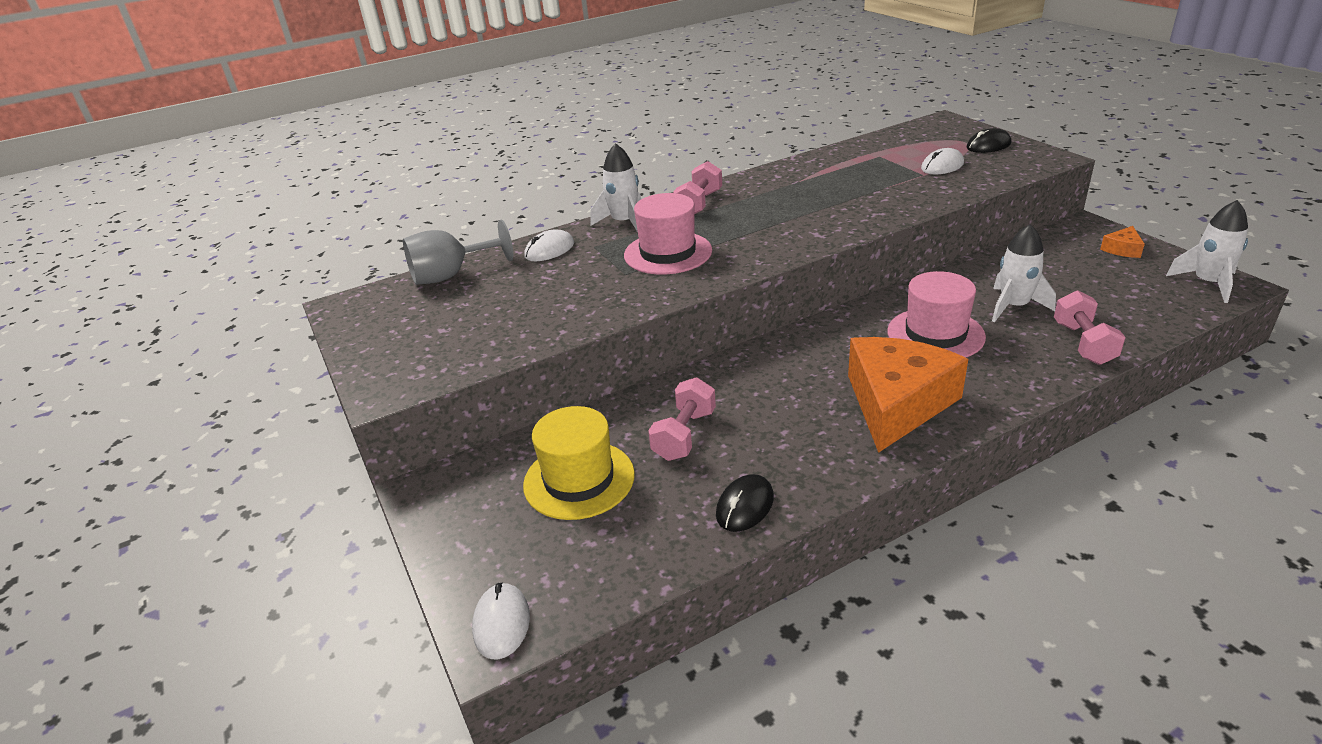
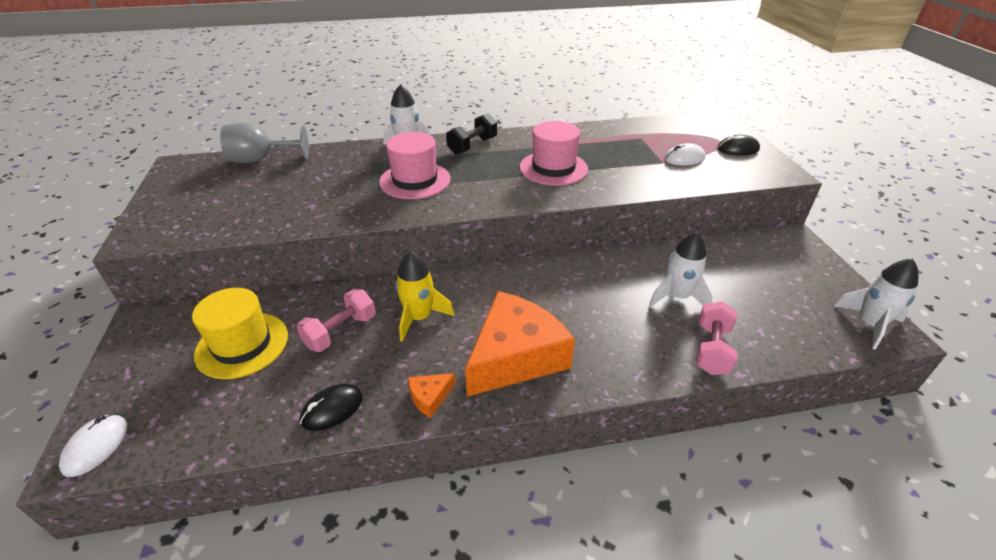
camera: 15 degrees right, 5 degrees up
(549, 250) = (340, 157): white mouse -> none
(699, 204) = (472, 146): pink dumbbell -> black dumbbell
(761, 397) = (419, 318): none -> yellow rocket
(935, 334) = (593, 303): pink hat -> pink hat (553, 168)
(1122, 249) = (812, 270): orange cheese -> orange cheese (430, 397)

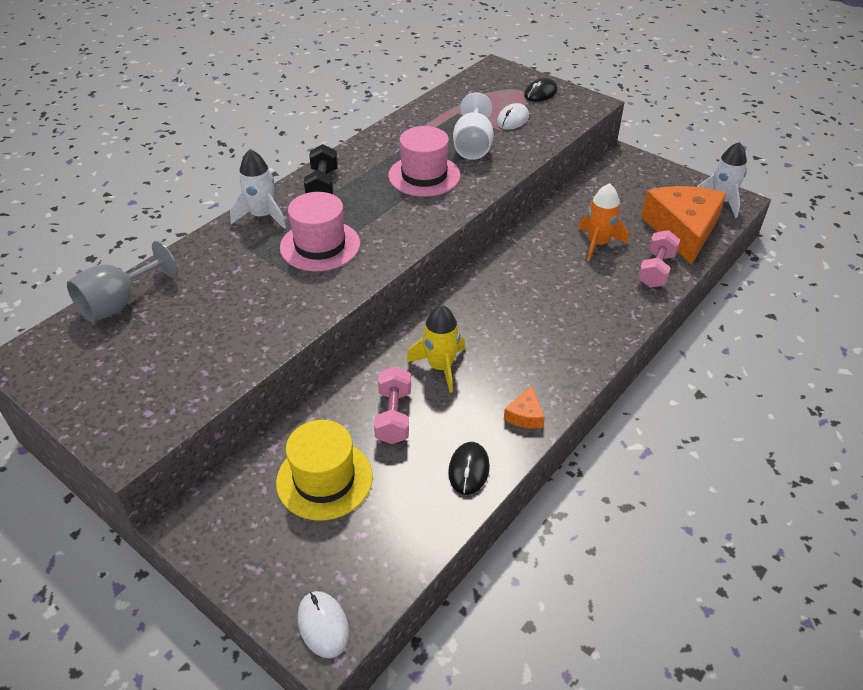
camera: 40 degrees left, 5 degrees up
(515, 356) = (545, 351): orange cheese -> orange cheese (682, 230)
(622, 164) = (473, 146): none -> white goblet
(677, 297) = (598, 244): white rocket -> orange rocket
(711, 349) = (656, 270): pink dumbbell -> pink dumbbell turned 45 degrees clockwise

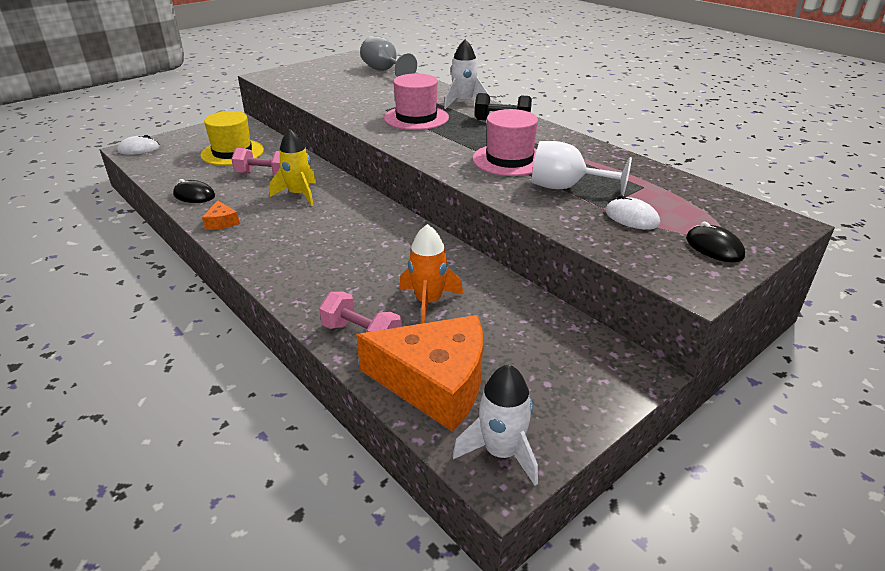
camera: 100 degrees right, 10 degrees down
(525, 415) = (221, 222): orange cheese -> orange cheese turned 135 degrees counterclockwise

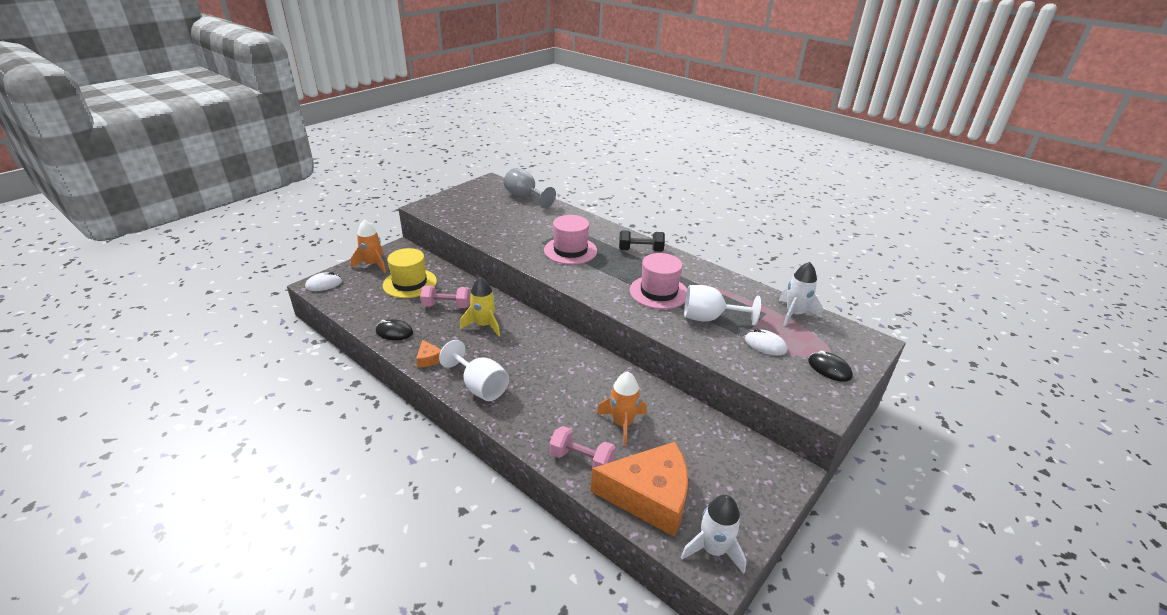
camera: 10 degrees left, 0 degrees up
(200, 134) = (373, 264): none -> orange rocket
(268, 252) = (480, 387): none -> white goblet
(463, 102) = (603, 231): white rocket -> white rocket (794, 314)

